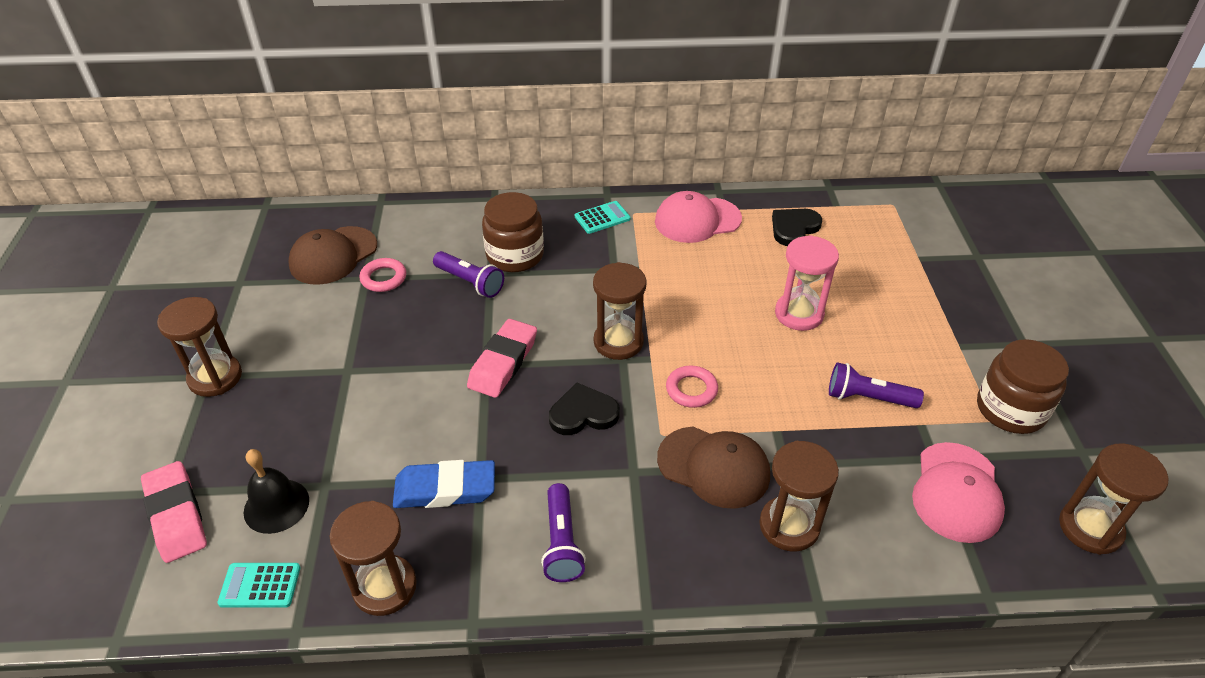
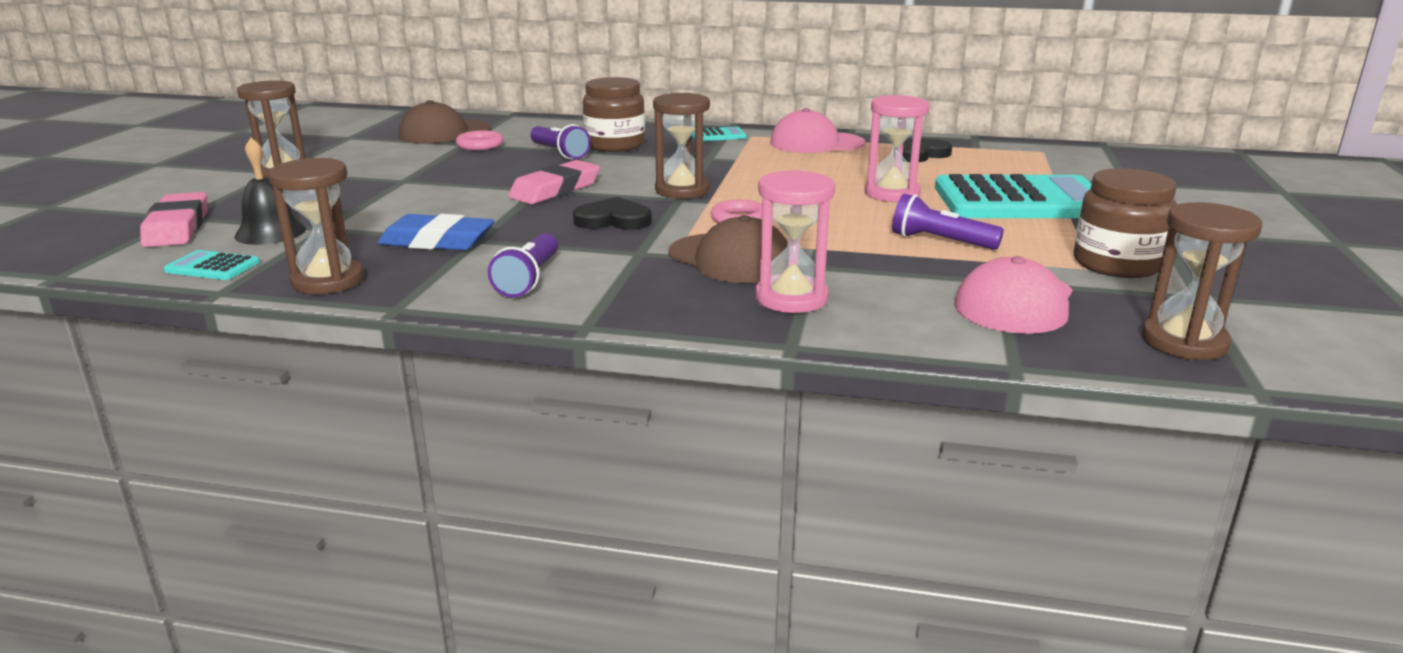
camera: 15 degrees right, 20 degrees down
(789, 526) = (791, 298): brown hourglass -> pink hourglass
(906, 308) = (1021, 201): none -> turquoise calculator

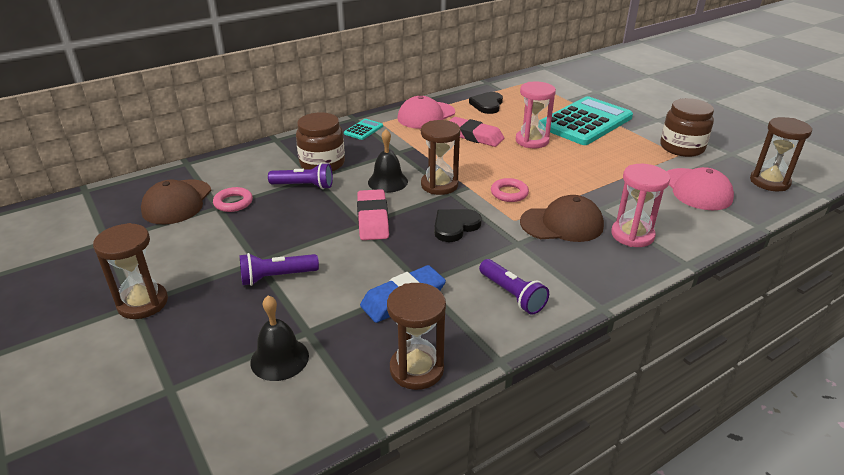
camera: 45 degrees left, 10 degrees up
(177, 227) = (194, 400): pink eraser -> pink eraser (474, 136)
(212, 267) = (316, 411): turquoise calculator -> none
(639, 173) = (387, 182): none -> black bell
(940, 241) = (609, 165): purple flashlight -> purple flashlight (277, 277)

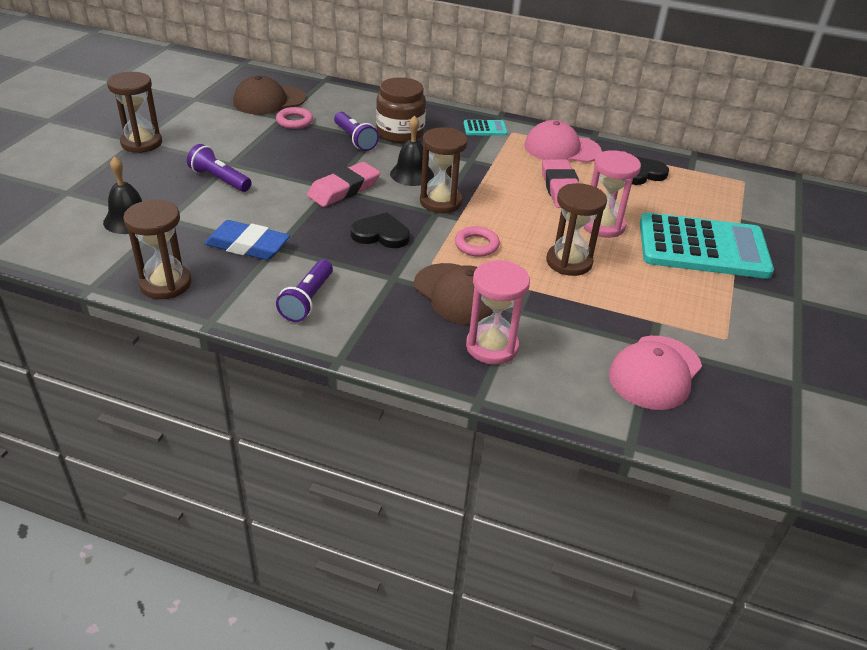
camera: 50 degrees right, 5 degrees up
(682, 147) = (749, 337): brown jar -> none
(769, 182) = (763, 434): brown hourglass -> brown hourglass (569, 262)

